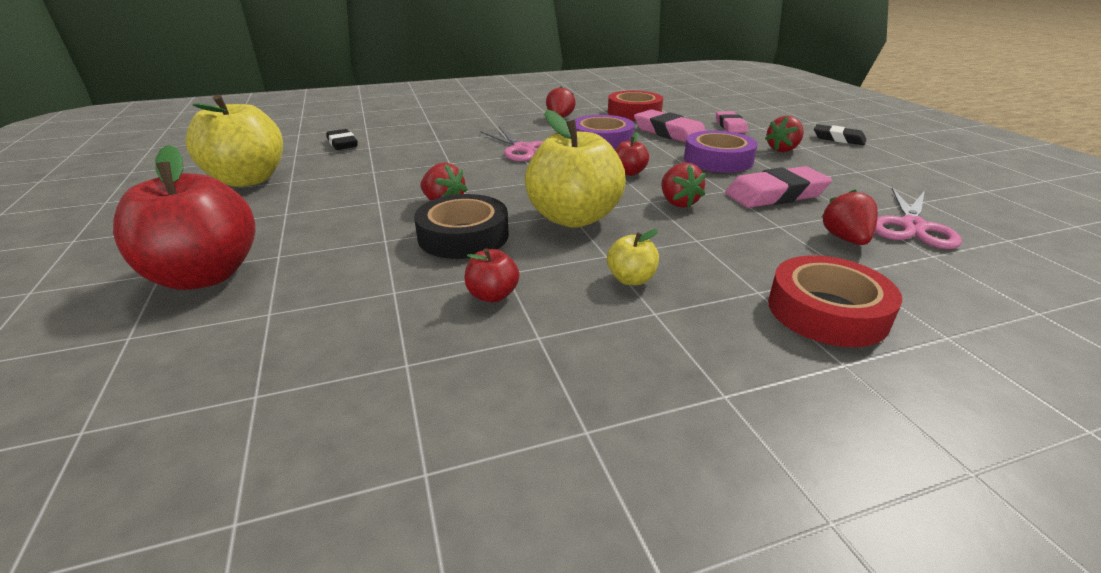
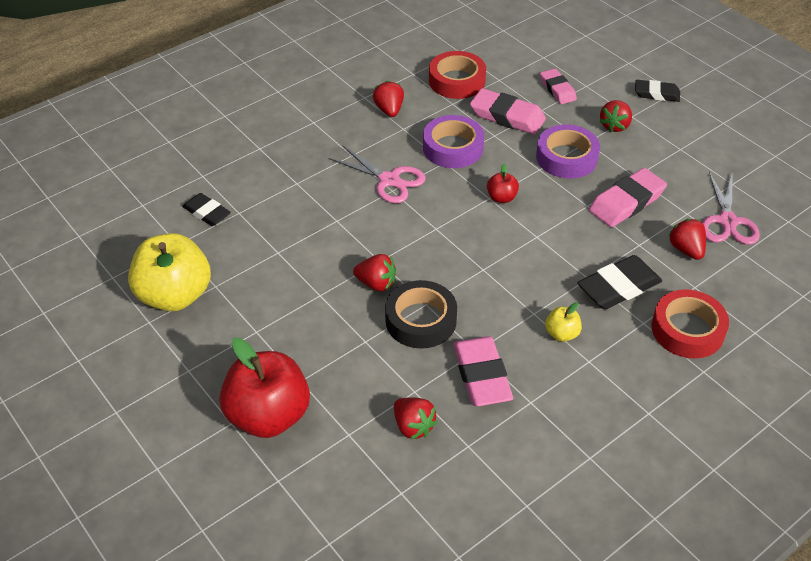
camera: 20 degrees left, 15 degrees up
(492, 295) = (481, 375): red apple -> pink eraser
(573, 218) = (489, 275): yellow apple -> none
(678, 203) = (558, 233): red strawberry -> red strawberry (413, 426)
(735, 253) = (618, 287): none -> black eraser

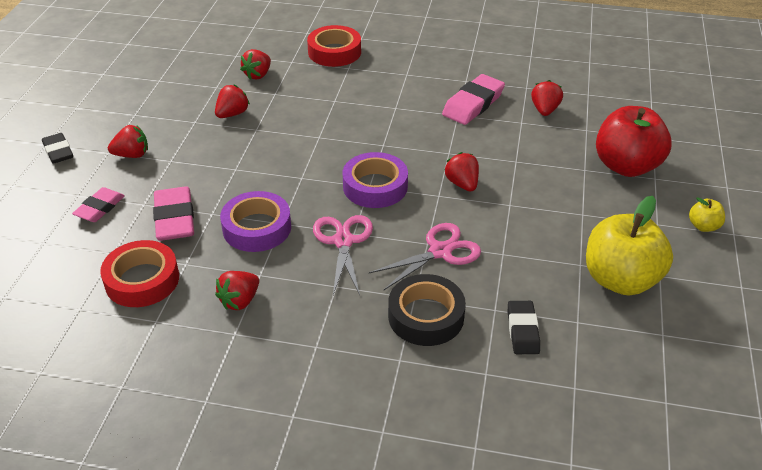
camera: 130 degrees left, 5 degrees down
(421, 320) = (465, 147): black tape -> black tape (426, 316)
(501, 198) = (294, 171): red apple -> none
(561, 334) = (398, 91): yellow apple -> yellow apple (703, 226)
(566, 157) = (204, 161): purple tape -> purple tape (375, 186)
(618, 287) = (328, 86): black eraser -> none
(626, 202) = (232, 114): pink eraser -> red strawberry
(727, 221) = (208, 69): pink scissors -> pink scissors (440, 251)

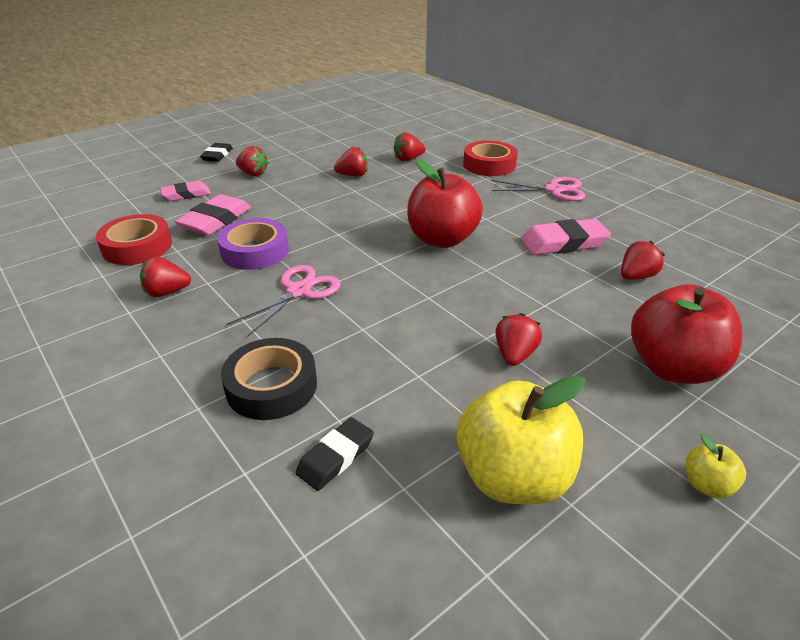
camera: 40 degrees right, 5 degrees down
(375, 186) = (384, 265): purple tape -> none
(388, 142) = (442, 239): none -> red apple
(440, 251) = (363, 341): pink scissors -> pink scissors (554, 190)
(462, 184) = (463, 298): red strawberry -> red strawberry (514, 355)

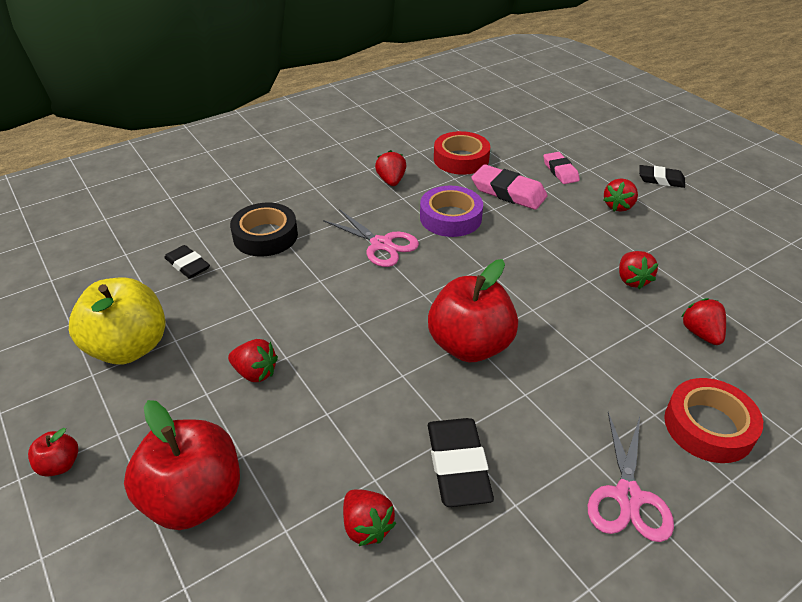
camera: 95 degrees right, 5 degrees up
(563, 243) = (458, 465): pink eraser -> black eraser
(706, 485) = (60, 465): yellow apple -> red apple

